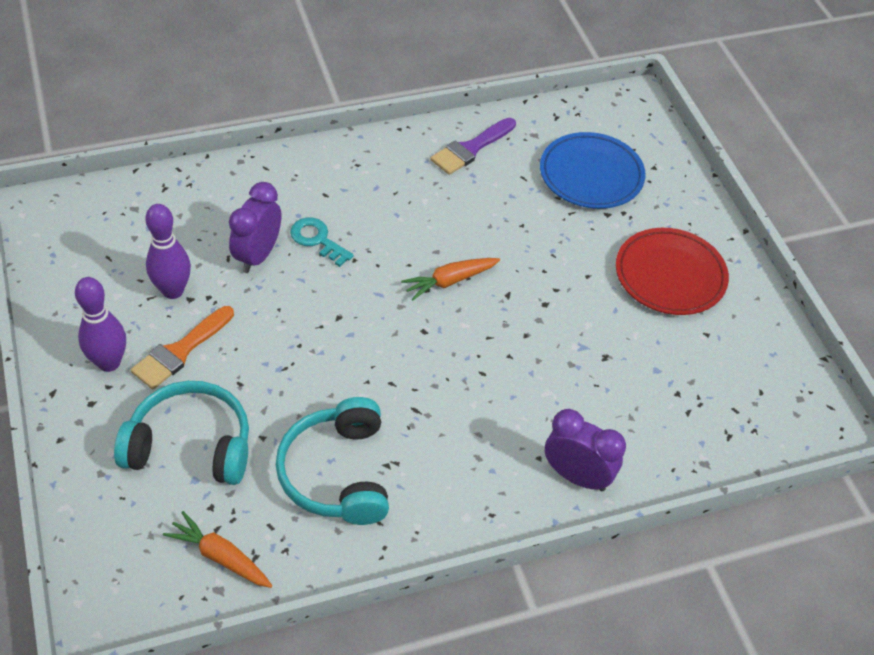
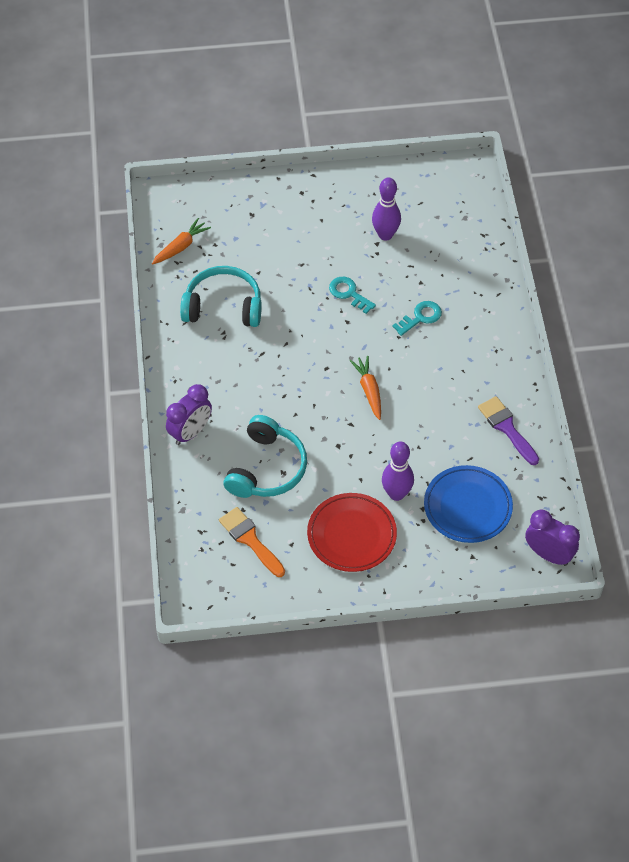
camera: 105 degrees right, 5 degrees up
(109, 363) = (331, 201): purple bowling pin -> purple bowling pin (396, 494)
(180, 351) = (333, 236): orange brush -> orange brush (250, 540)
(190, 445) = (260, 237): turquoise headphones -> turquoise headphones (266, 468)
(258, 255) = (410, 282): purple clock -> purple clock (548, 554)
(288, 321) = (349, 293): none -> turquoise key

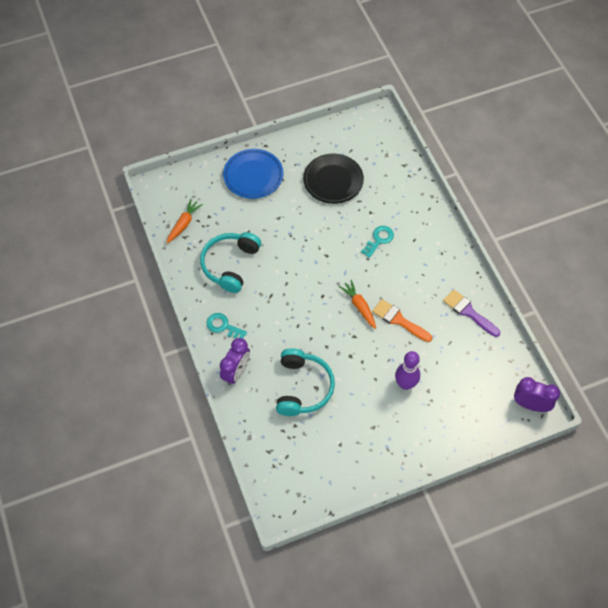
camera: 15 degrees left, 5 degrees up
(223, 306) = (230, 265): turquoise headphones -> turquoise headphones turned 60 degrees counterclockwise
(250, 540) = (308, 449): orange brush -> orange brush (399, 320)
(349, 293) = (320, 233): turquoise key -> turquoise key (223, 326)
(351, 535) = (382, 425): red plate -> none
(385, 235) = (333, 181): purple bowling pin -> black plate
(467, 507) = (460, 381): blue plate -> blue plate (253, 176)

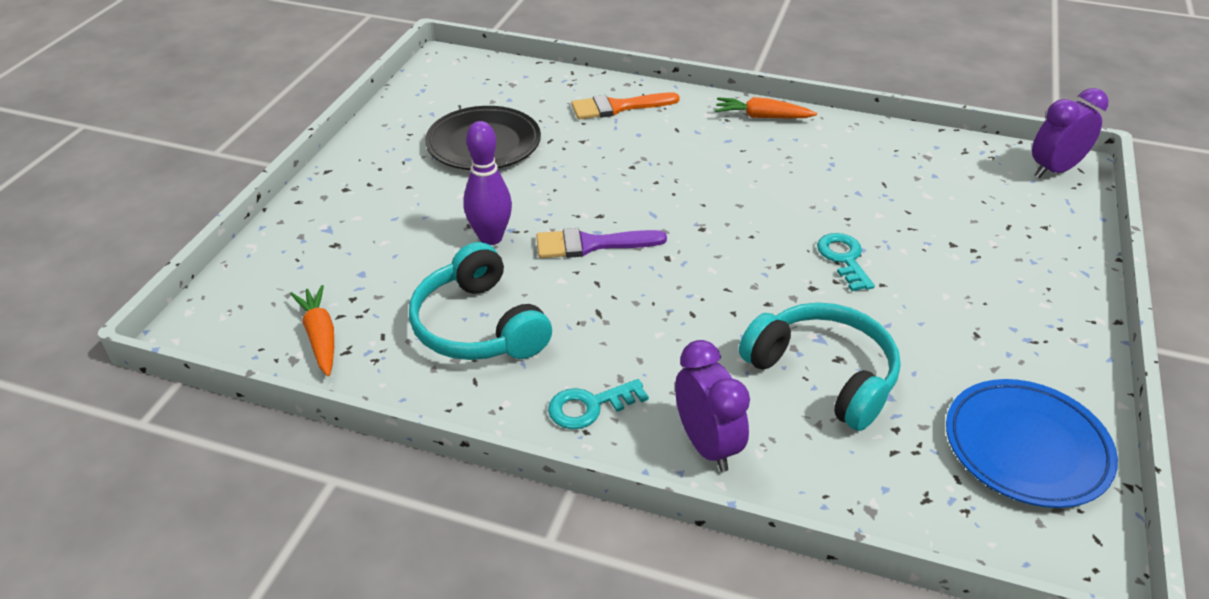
camera: 50 degrees left, 20 degrees down
(253, 176) = (357, 210): blue plate -> blue plate (1026, 448)
(359, 306) = (730, 231): orange carrot -> orange carrot (762, 117)
(379, 239) = (637, 156): turquoise key -> turquoise key (844, 259)
(399, 320) = (797, 208): orange brush -> orange brush (618, 107)
(405, 384) = (920, 259): purple bowling pin -> purple bowling pin (491, 238)
(469, 312) = (849, 145): purple brush -> purple brush (591, 244)

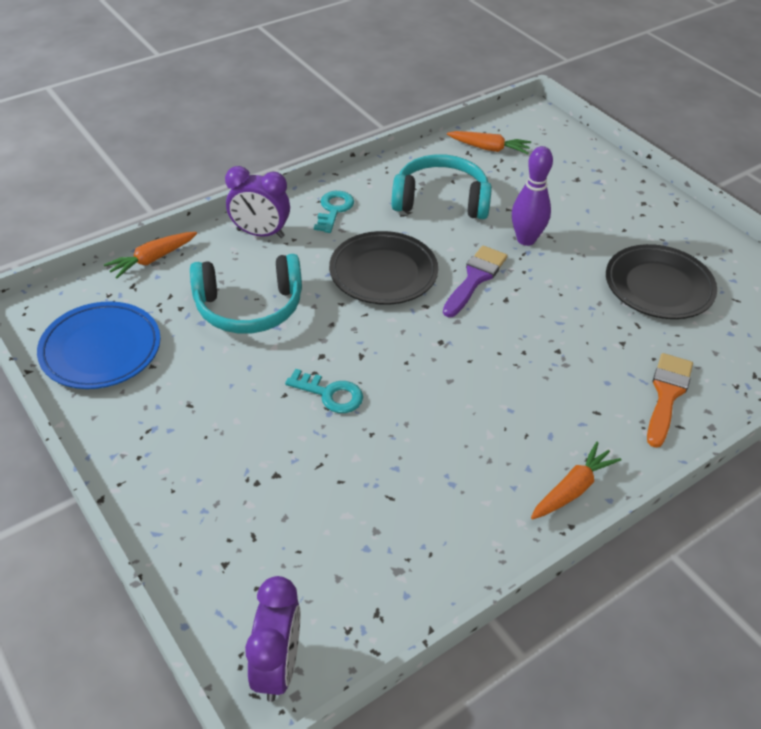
camera: 125 degrees right, 5 degrees up
(654, 307) = (383, 273): none -> black plate
(869, 516) = (153, 259): none -> orange carrot

